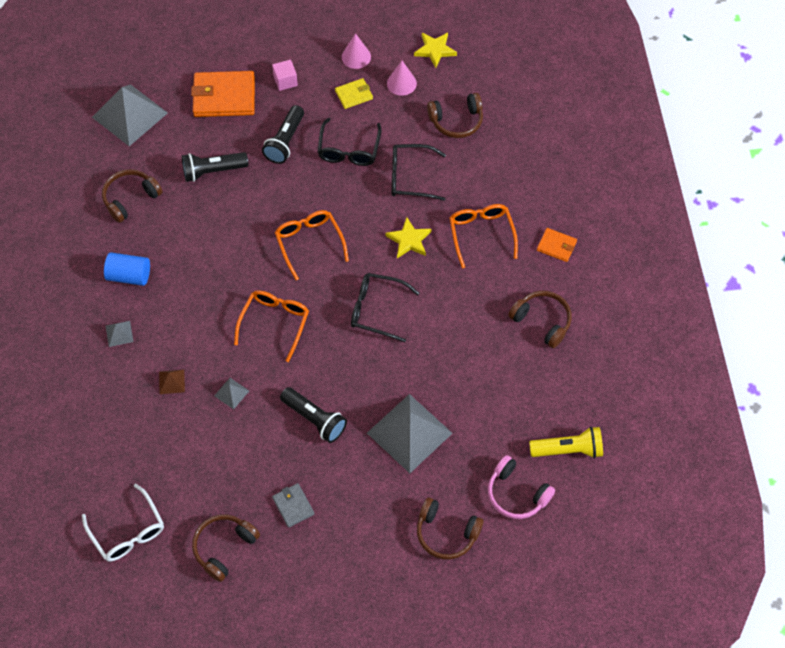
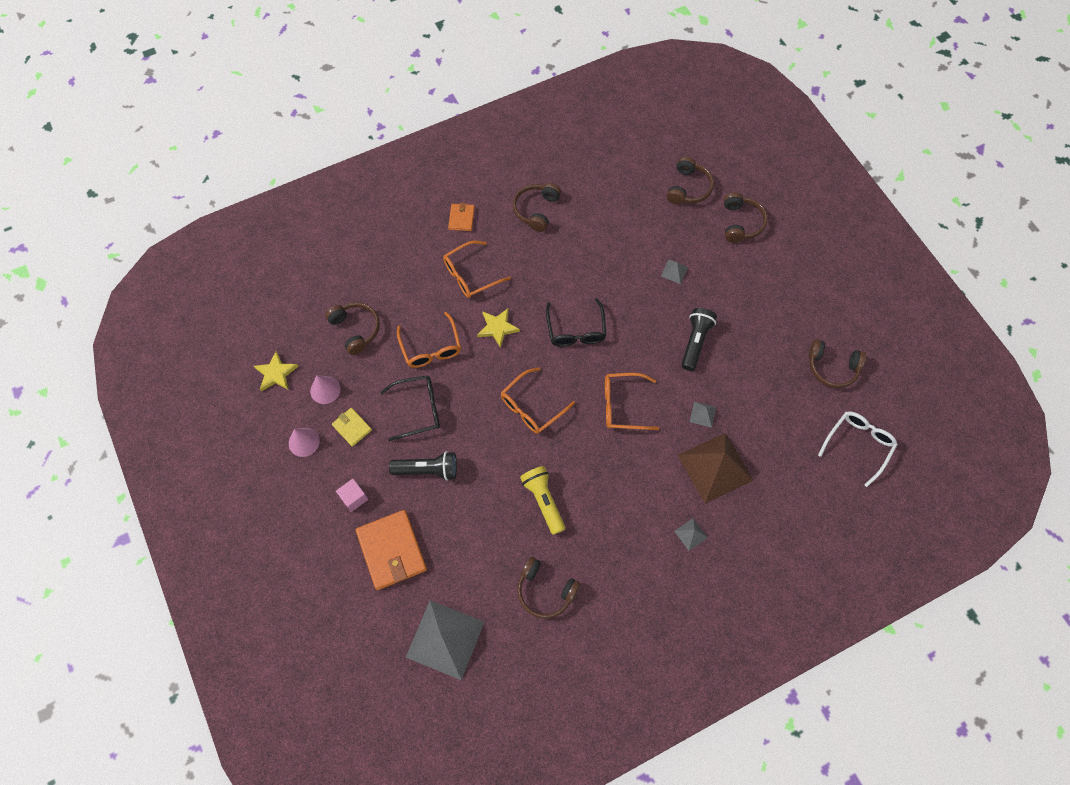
camera: 110 degrees left, 5 degrees up
(129, 276) = (629, 552): blue cylinder -> none
(171, 381) = (715, 467): brown pyramid -> brown pyramid, size x2.38
(213, 171) = (485, 524): black flashlight -> none
(293, 506) = (774, 331): grey wallet -> none
(409, 433) = (674, 271): grey pyramid -> grey pyramid, size x0.42
(411, 177) = (431, 347): black glasses -> orange glasses
(516, 494) = (688, 188): pink headphones -> brown headphones
(568, 449) = (637, 166): yellow flashlight -> yellow flashlight (543, 501)

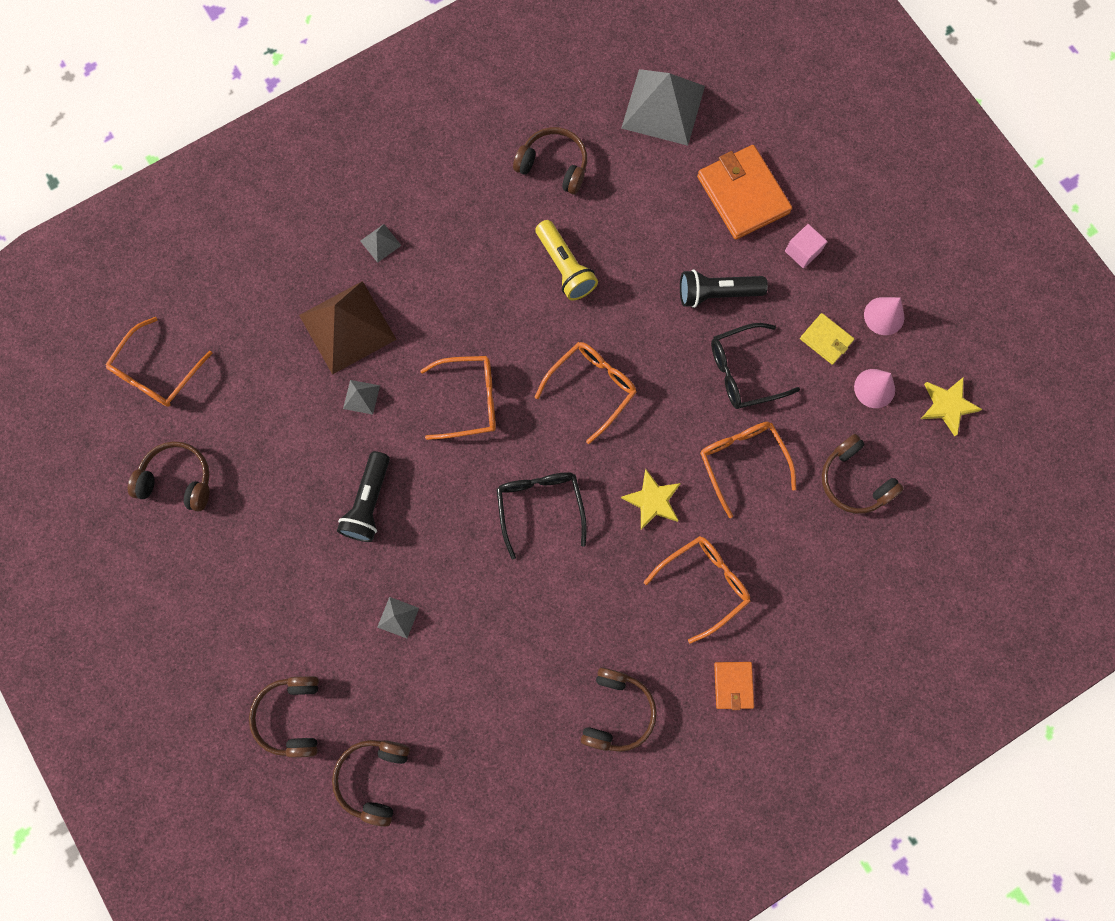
camera: 175 degrees right, 10 degrees up
(858, 445) = (157, 371): white glasses -> orange glasses

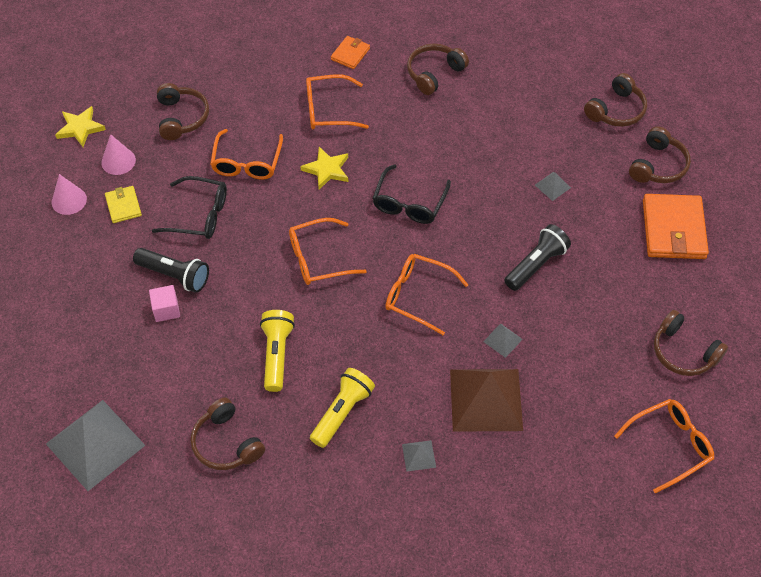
camera: 150 degrees left, 20 degrees down
(471, 245) = (342, 412): none -> yellow flashlight
(743, 195) = (93, 336): orange wallet -> orange wallet (673, 229)
(802, 251) = (86, 271): pink cube -> pink cube (166, 310)

